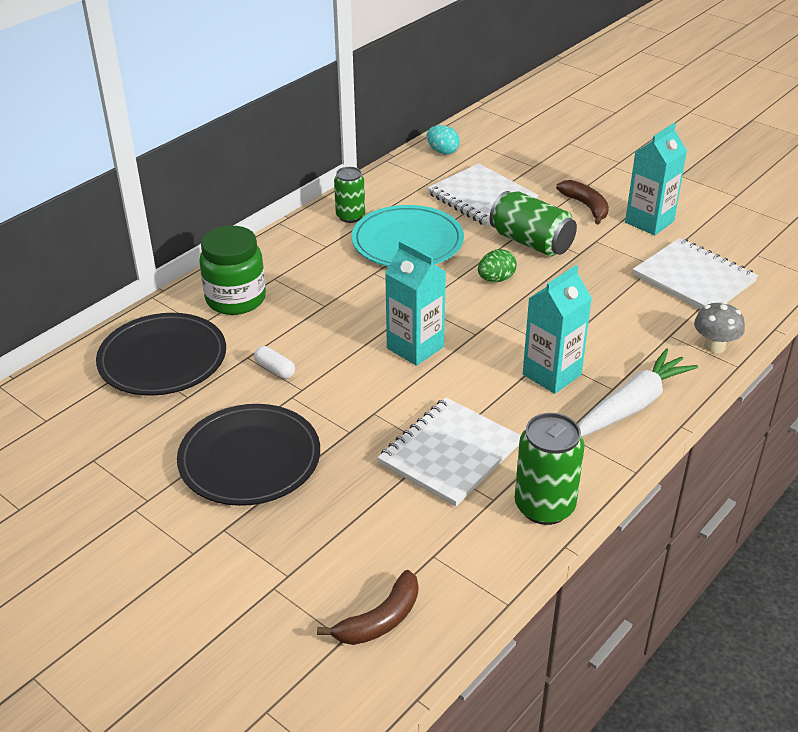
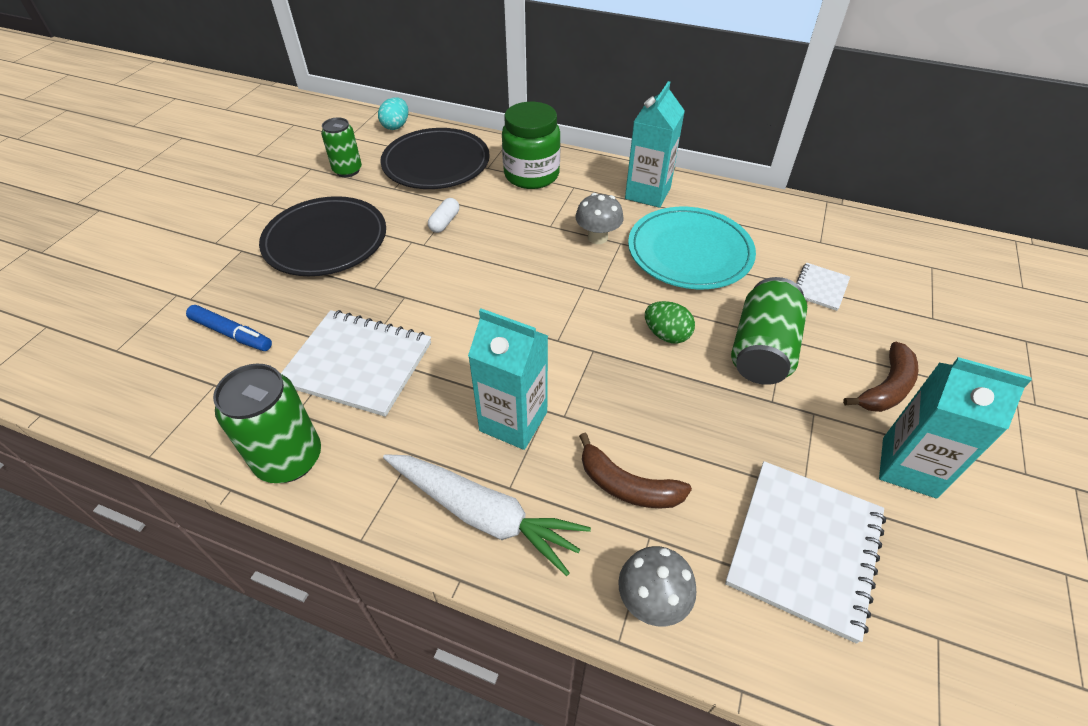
camera: 70 degrees right, 10 degrees up
(350, 216) = (704, 204): green can -> green can (347, 170)
(359, 283) = (597, 237): none -> grey mushroom
(365, 541) = (232, 334): none -> blue marker
(380, 620) = (135, 367): brown banana -> brown banana (627, 485)
(415, 347) = (513, 300): turquoise carton -> turquoise carton (647, 193)
(442, 151) = (886, 236): turquoise egg -> turquoise egg (396, 126)
(482, 198) = (820, 288): white notebook -> white notebook, size x0.49

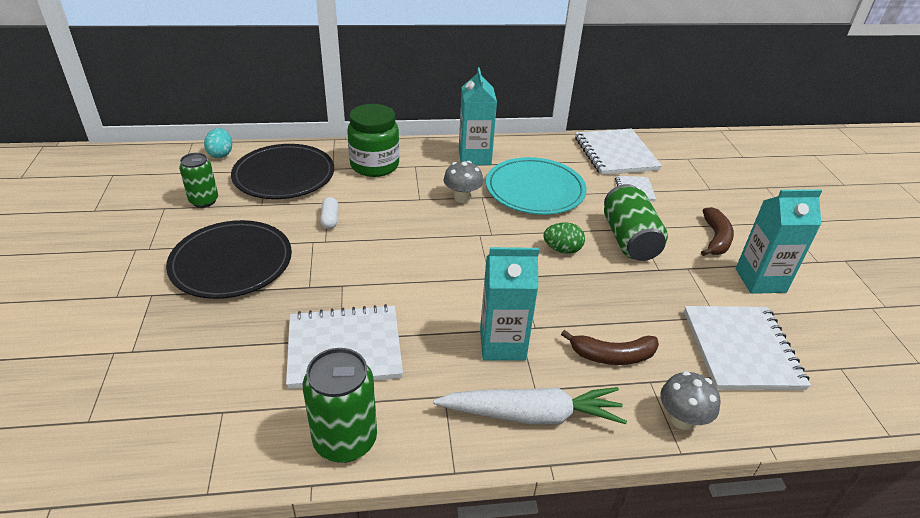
camera: 30 degrees left, 10 degrees down
(232, 334) = (203, 365): blue marker -> none
(830, 234) = (615, 154): none -> white notebook

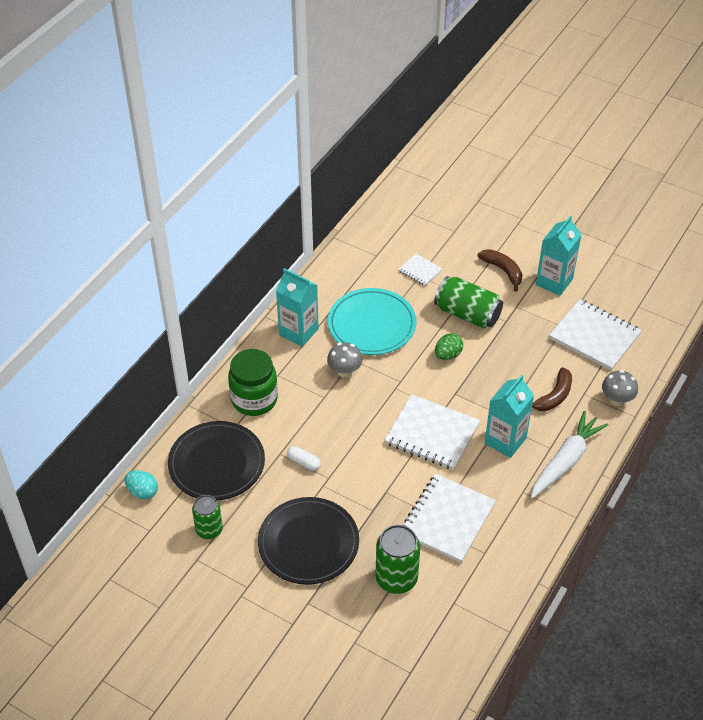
camera: 50 degrees left, 10 degrees up
(345, 440) = (520, 554): green can -> green can (396, 578)
(615, 154) = (370, 248): white notebook -> white notebook (432, 434)

